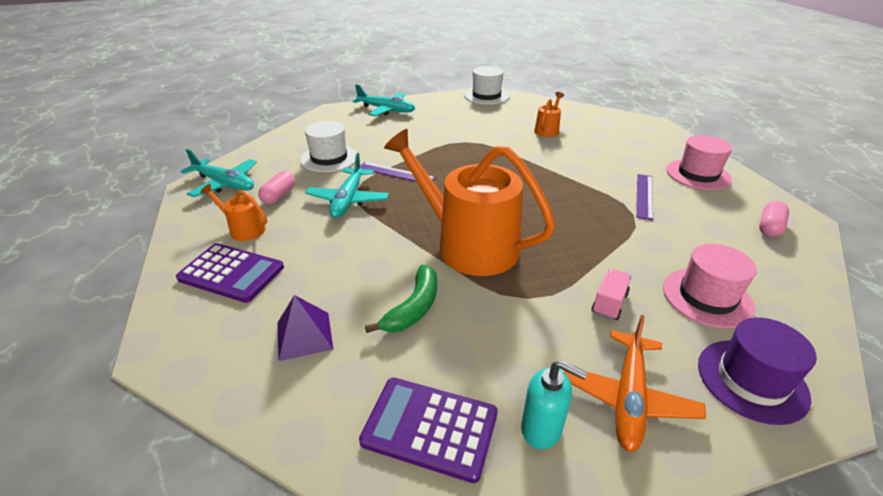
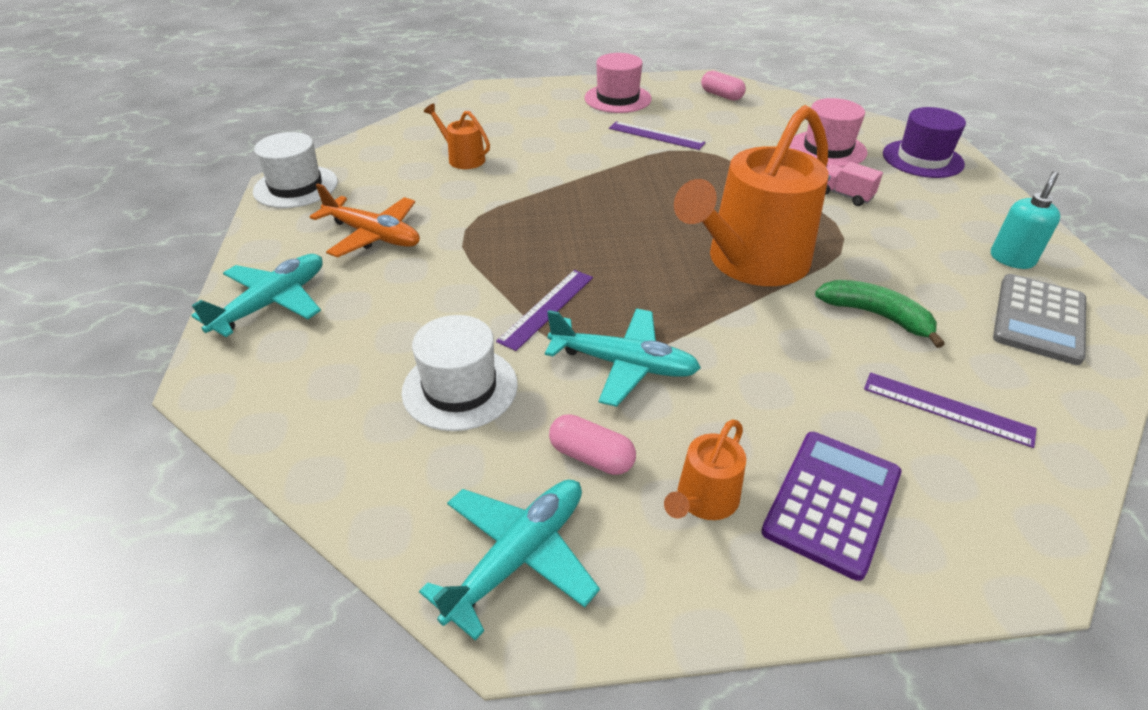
camera: 80 degrees left, 5 degrees up
(304, 335) = (947, 409): purple pyramid -> purple ruler
(430, 427) = (1038, 319): purple calculator -> grey calculator
(628, 397) = (960, 212): orange plane -> orange plane (373, 235)

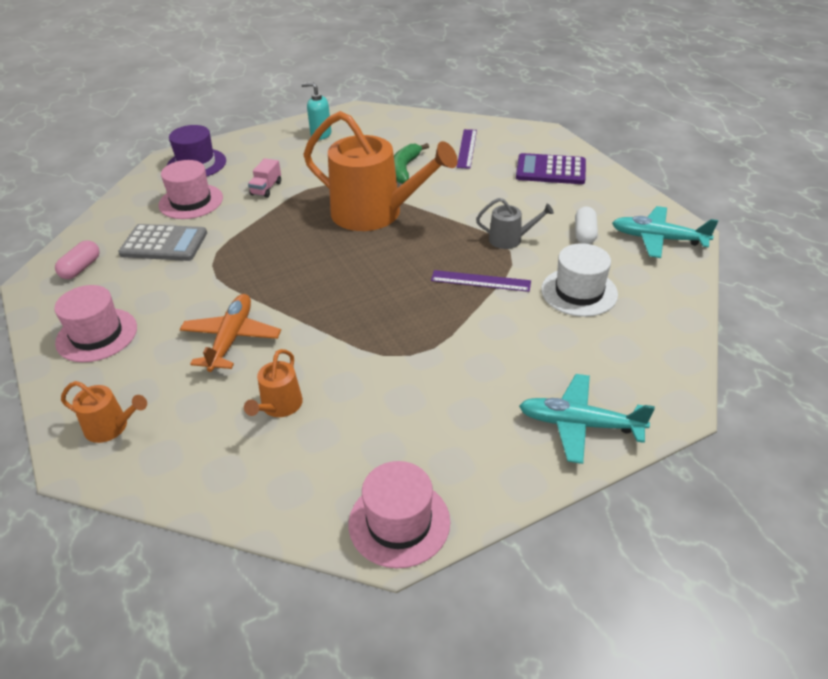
camera: 110 degrees left, 0 degrees up
(296, 187) = (399, 522): white hat -> pink hat
(373, 235) = (451, 409): orange plane -> orange plane (231, 339)
(591, 456) = (584, 234): pink capsule -> white capsule
(623, 364) = (510, 239): turquoise plane -> grey watering can
(656, 135) = (187, 290): purple ruler -> none
(704, 500) = (579, 199): orange watering can -> orange watering can (111, 427)
(1038, 319) = (377, 128): grey calculator -> grey calculator (164, 244)

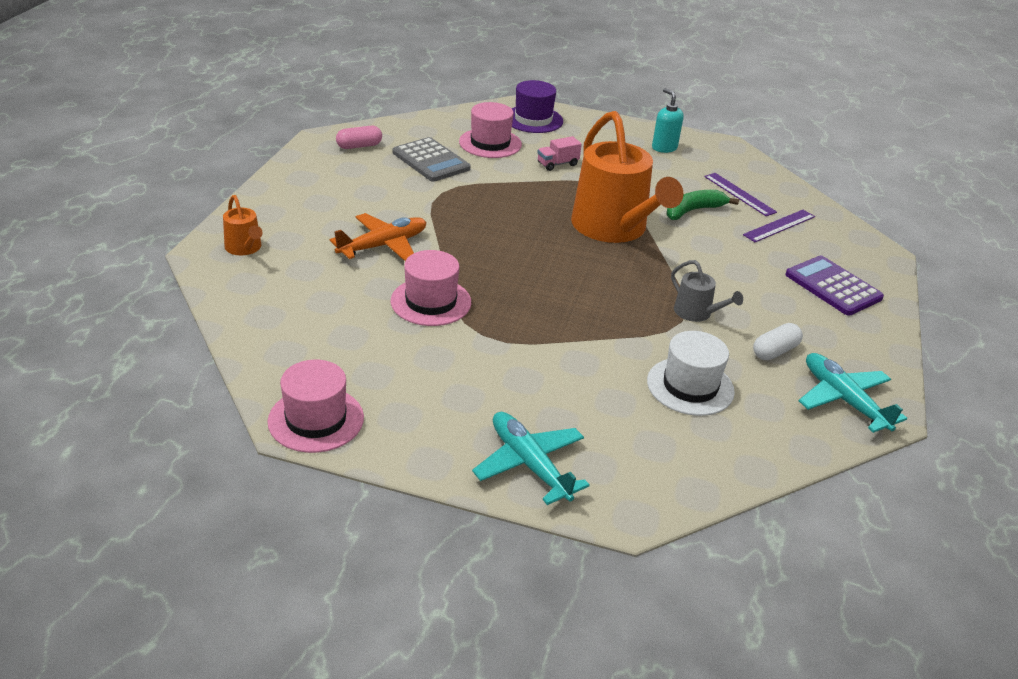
camera: 40 degrees right, 5 degrees down
(97, 335) = (311, 191): pink hat -> pink hat (431, 302)
(279, 406) = (350, 304): orange watering can -> none
(480, 281) = (618, 325): purple ruler -> purple ruler (739, 194)

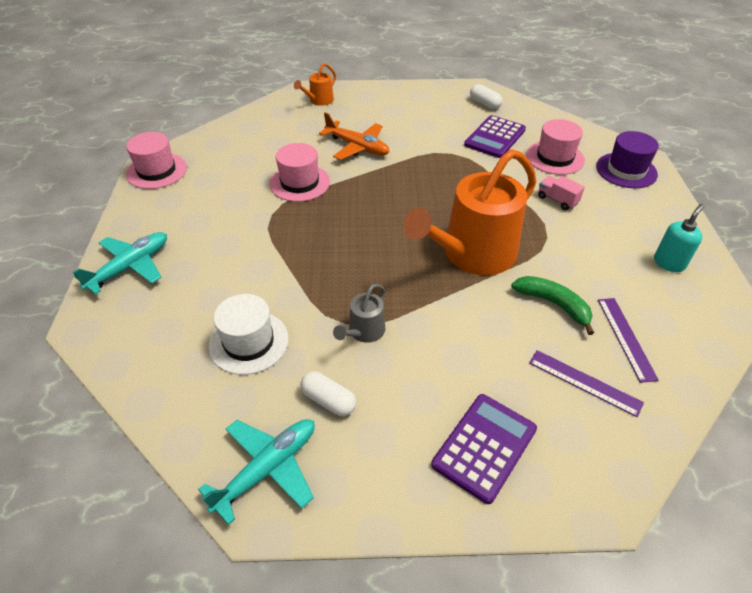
camera: 75 degrees right, 10 degrees up
(359, 146) = (484, 104): pink capsule -> white capsule
(431, 161) = (495, 137): grey calculator -> purple calculator
(739, 194) = (626, 338): purple ruler -> purple ruler turned 45 degrees counterclockwise

